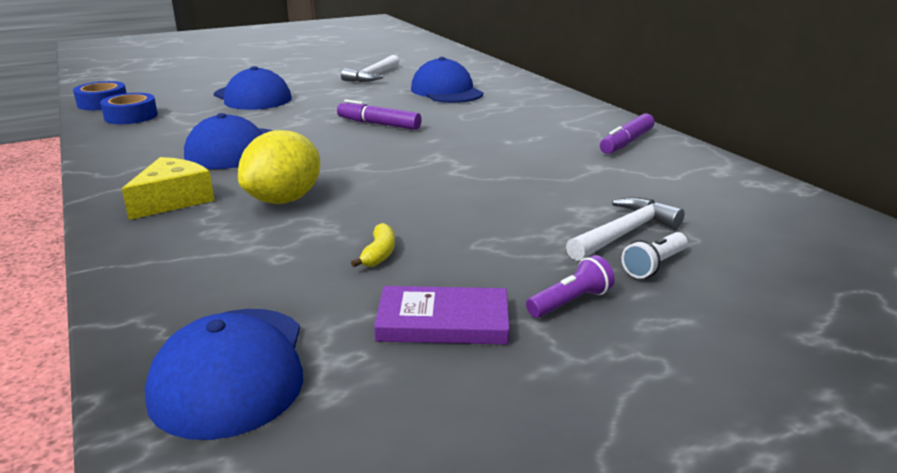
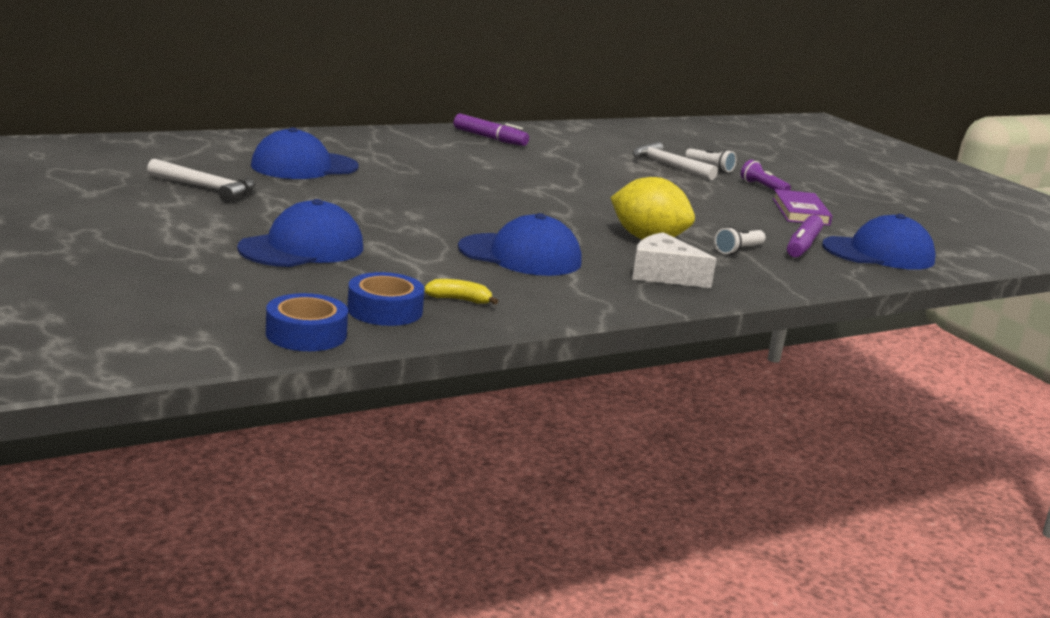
camera: 95 degrees left, 5 degrees down
(173, 200) = (664, 275): yellow cheese -> white cheese
(248, 247) = (738, 250): none -> white flashlight
(379, 124) = (433, 200): purple marker -> purple marker (803, 246)
(379, 254) = (729, 218): yellow banana -> yellow banana (459, 300)

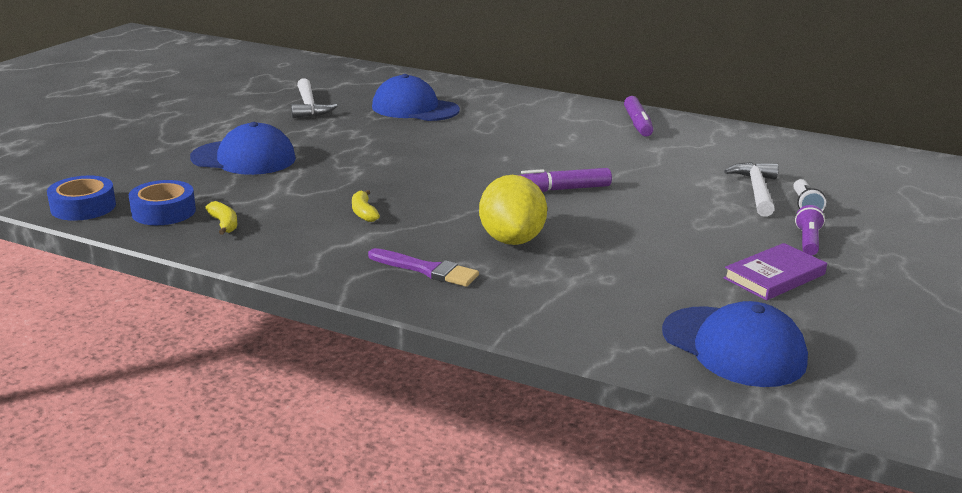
camera: 55 degrees right, 5 degrees up
(520, 255) = (363, 213): blue cap -> yellow banana
(664, 275) = (427, 270): white cheese -> purple brush
(738, 250) = (571, 280): white flashlight -> none
(803, 246) = (660, 304): purple marker -> purple marker (562, 189)

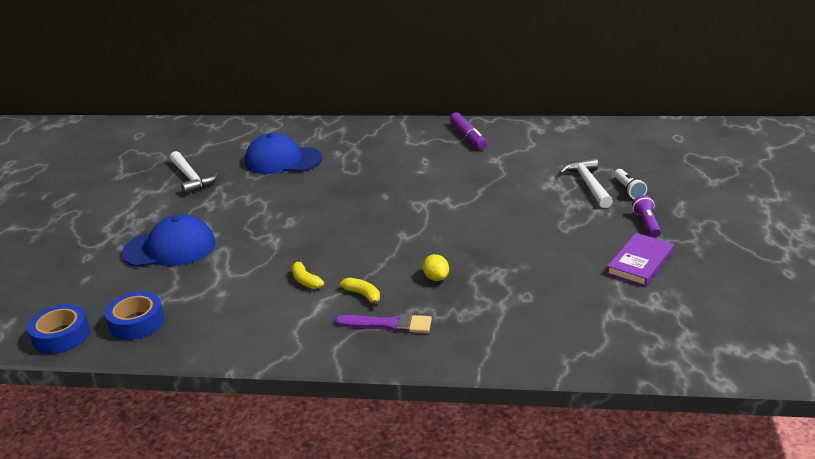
camera: 15 degrees left, 5 degrees up
(224, 224) = (197, 322): yellow banana -> yellow banana (363, 295)
(511, 240) = (436, 278): yellow lemon -> yellow lemon, size x0.47
(562, 189) = (446, 218): purple marker -> none
(733, 347) = (644, 335): blue cap -> none

